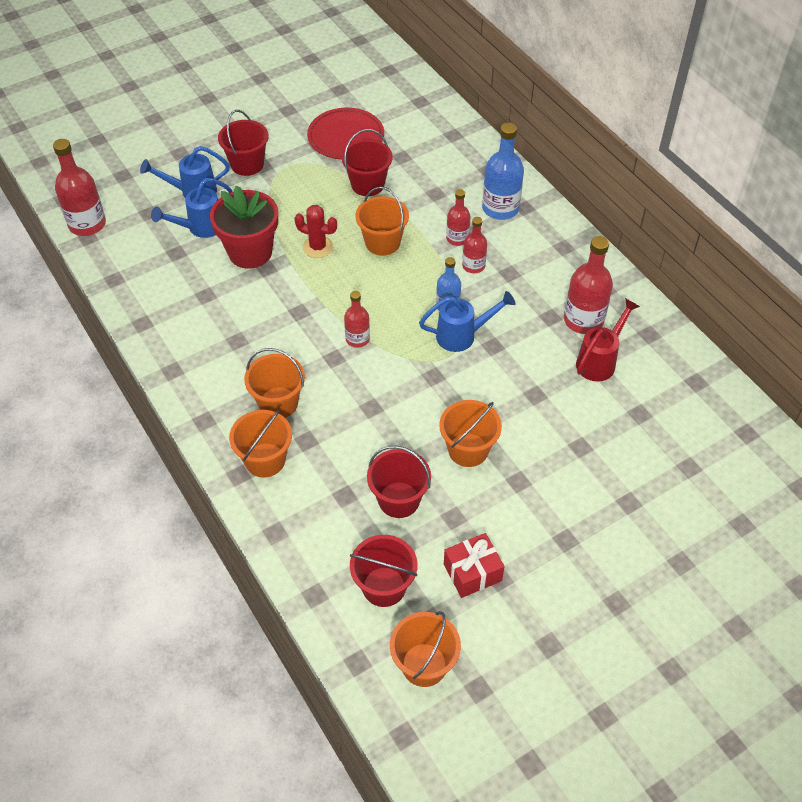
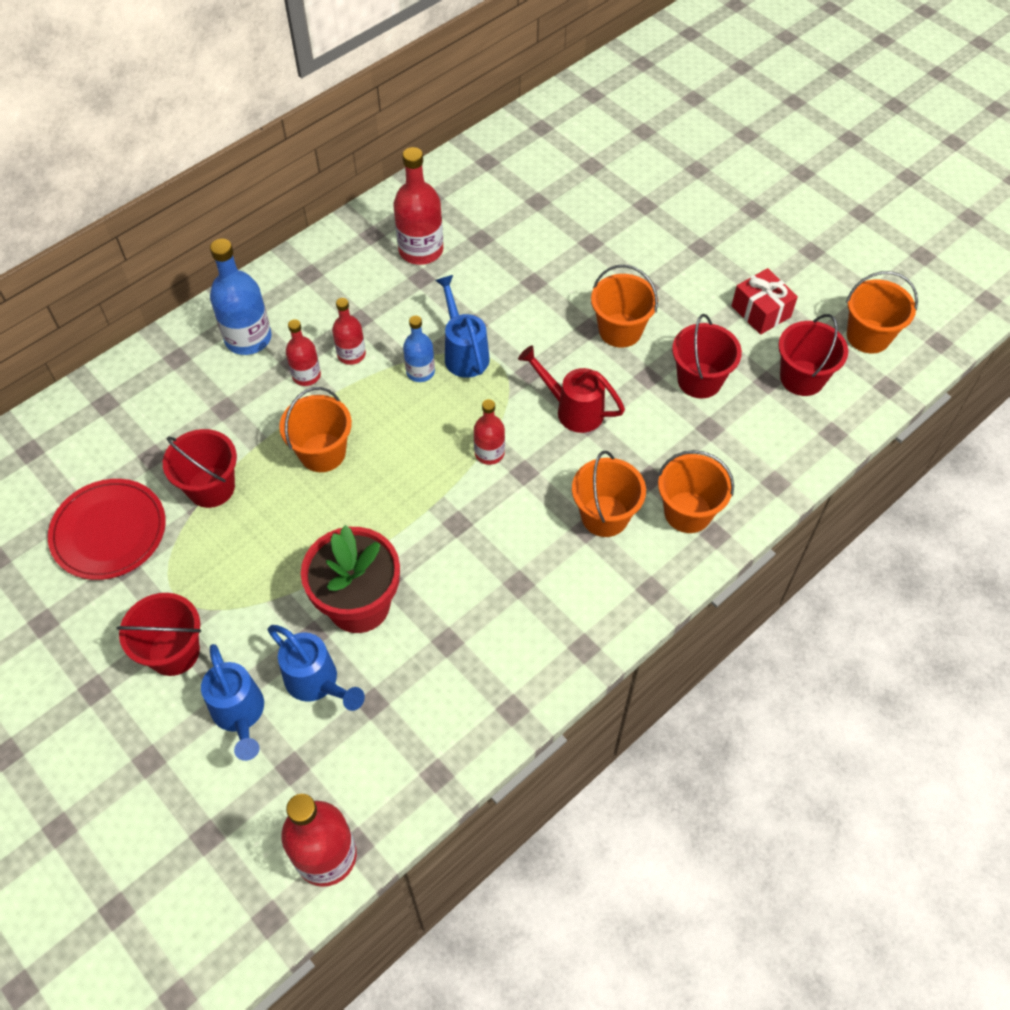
camera: 100 degrees left, 5 degrees up
(318, 247) = (339, 524): red cactus -> none
(600, 360) = (475, 234): red watering can -> red watering can (572, 409)

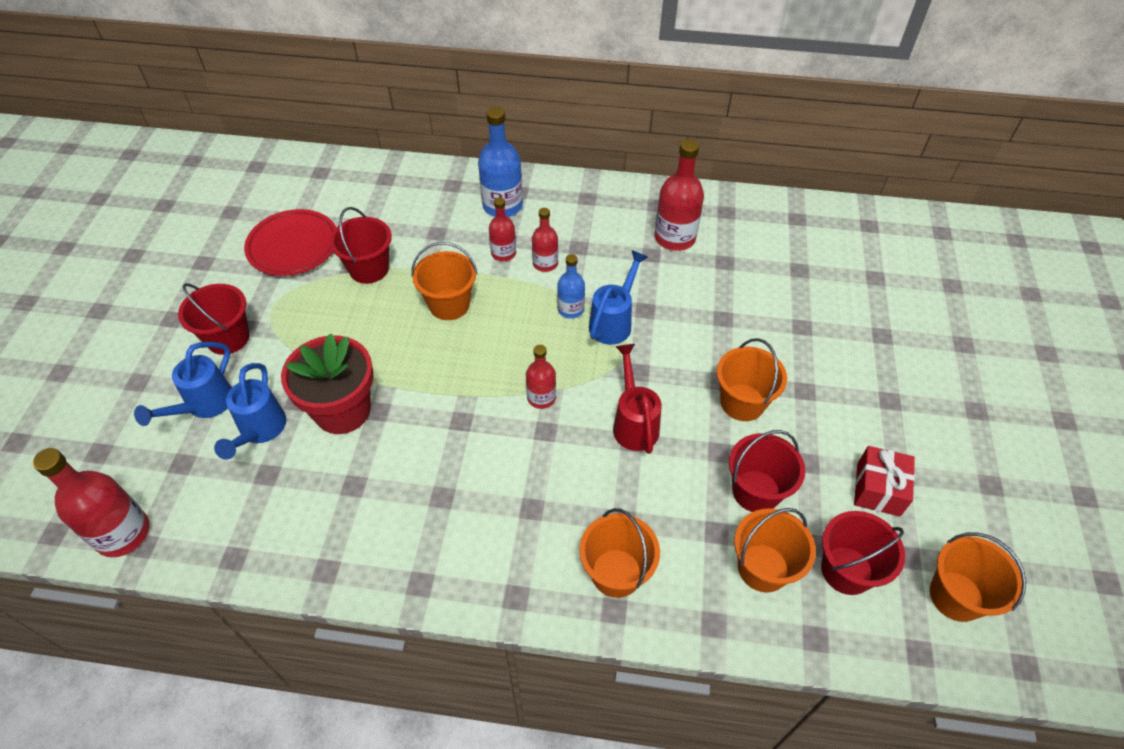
camera: 50 degrees right, 5 degrees down
(604, 516) = (556, 513): orange bucket -> orange bucket (763, 568)

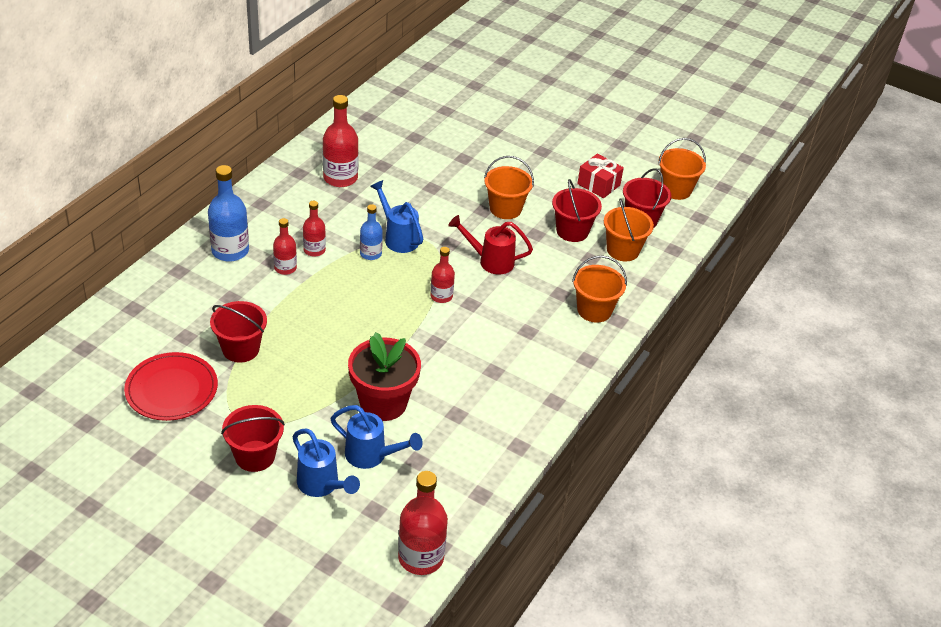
camera: 70 degrees left, 10 degrees down
(449, 304) = (317, 314): orange bucket -> none

